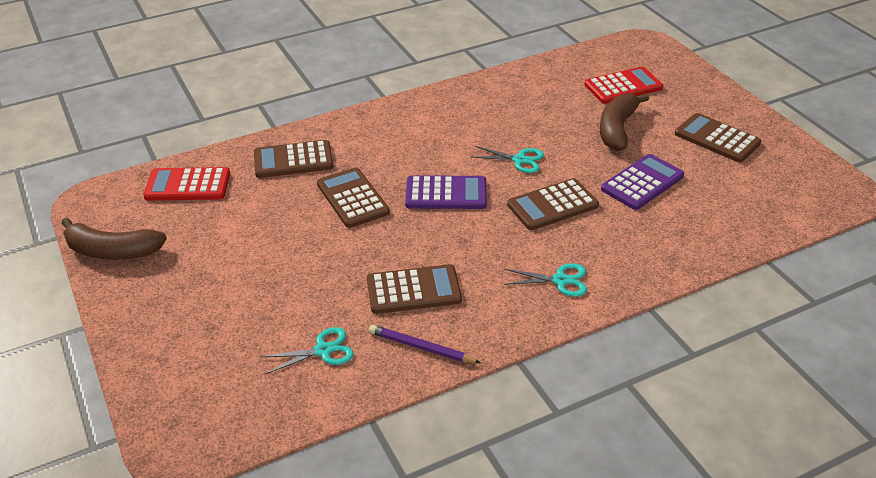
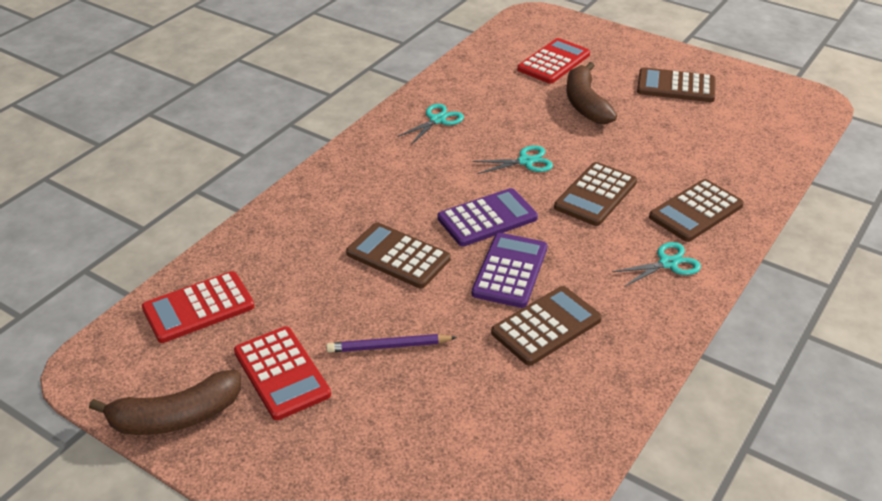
camera: 30 degrees left, 0 degrees up
(200, 249) = (282, 373): none -> red calculator
(293, 160) = (296, 238): brown calculator -> brown calculator (696, 211)
(323, 350) = (516, 425): turquoise scissors -> turquoise scissors (437, 120)
(421, 347) = (606, 379): purple pencil -> purple pencil (388, 346)
(642, 183) = (652, 147): purple calculator -> purple calculator (510, 271)

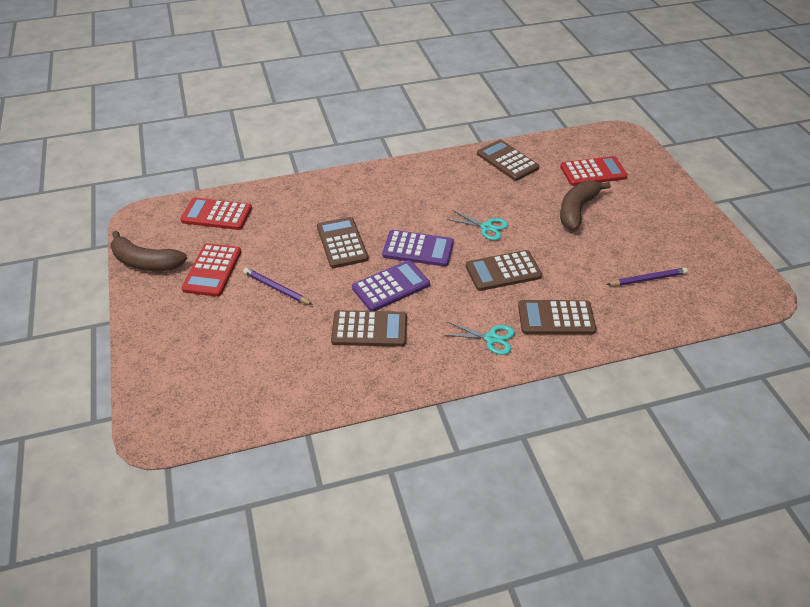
camera: 40 degrees right, 5 degrees up
(437, 120) = (466, 174): turquoise scissors -> none
(676, 86) = (661, 230): brown calculator -> brown calculator (507, 161)
(721, 135) = (648, 279): none -> purple pencil

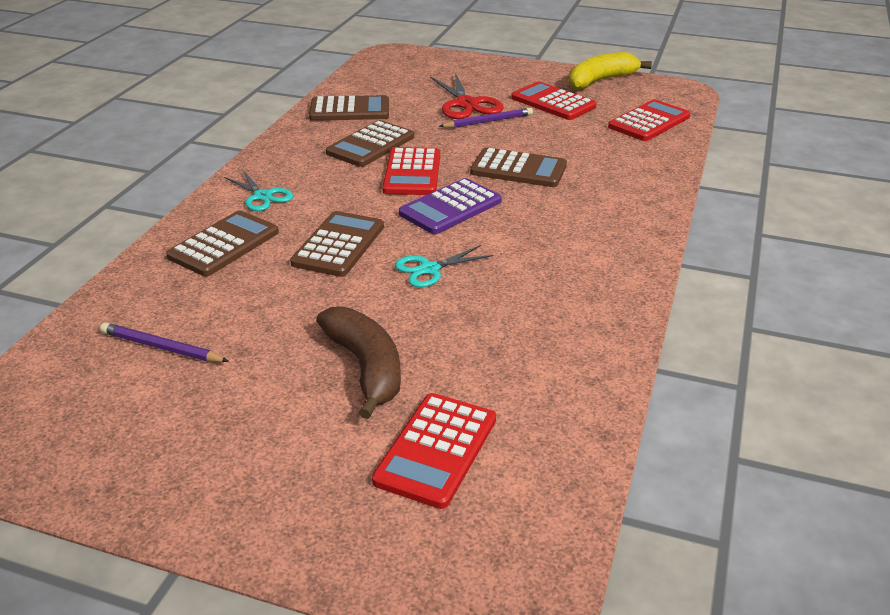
camera: 125 degrees right, 10 degrees down
(146, 262) = (600, 81): brown banana -> yellow banana
(251, 315) = (466, 104): none -> red scissors
(391, 286) = (412, 173): purple calculator -> red calculator
(491, 338) = (262, 196): turquoise scissors -> turquoise scissors turned 90 degrees counterclockwise
(507, 161) = (568, 364): brown calculator -> brown calculator (349, 110)
(648, 279) = (161, 347): purple pencil -> purple pencil turned 90 degrees clockwise

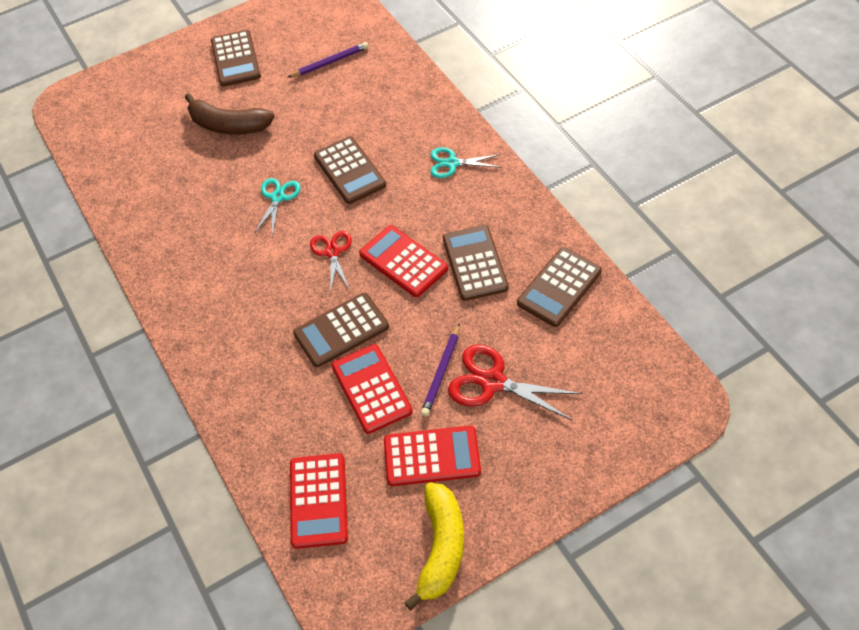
camera: 135 degrees right, 20 degrees up
(224, 244) = (407, 121): brown calculator -> brown calculator (236, 59)
(436, 450) = (151, 120): red calculator -> red calculator (371, 389)
(450, 207) = (332, 252): purple calculator -> red scissors

